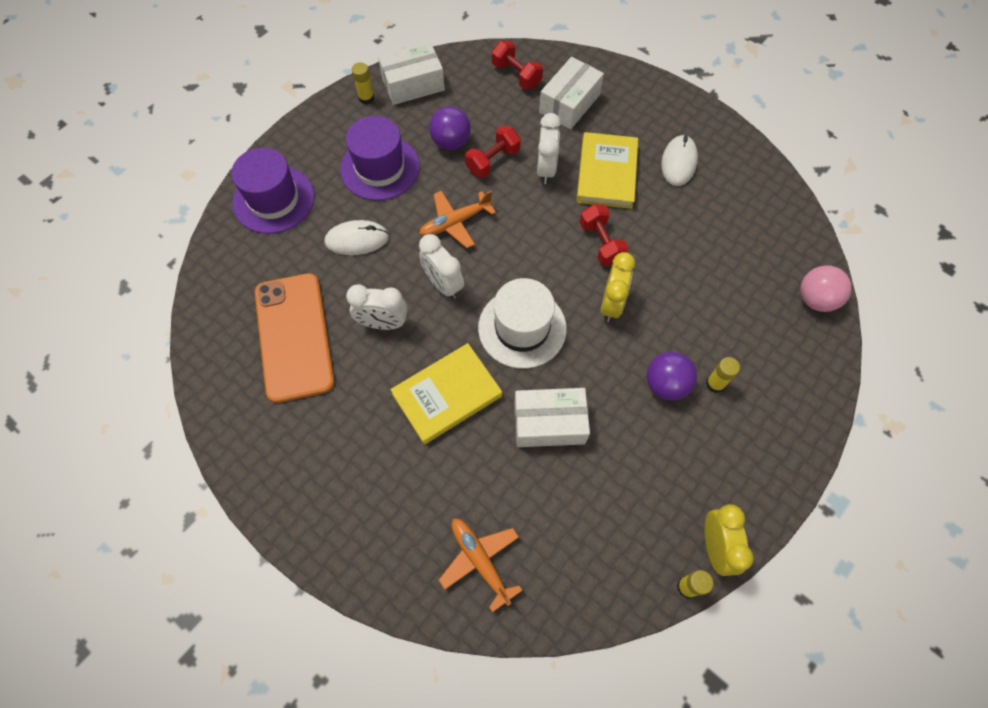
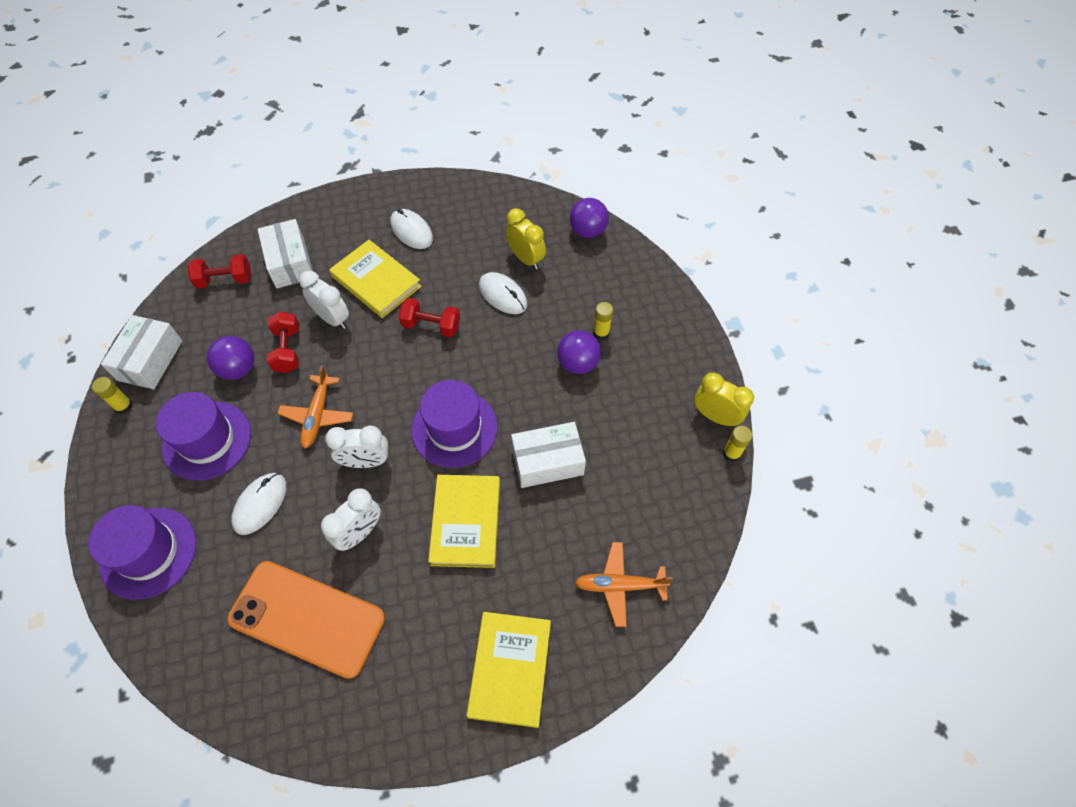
camera: 55 degrees left, 5 degrees down
(349, 514) = (510, 669): none -> yellow book
(522, 328) = (454, 428): white hat -> purple hat
(549, 423) = (547, 461): white box -> white box turned 45 degrees clockwise
(611, 304) = (487, 354): yellow clock -> yellow clock (525, 258)
(680, 276) = (503, 295): none -> white mouse
(815, 299) = (587, 231): pink ball -> purple ball

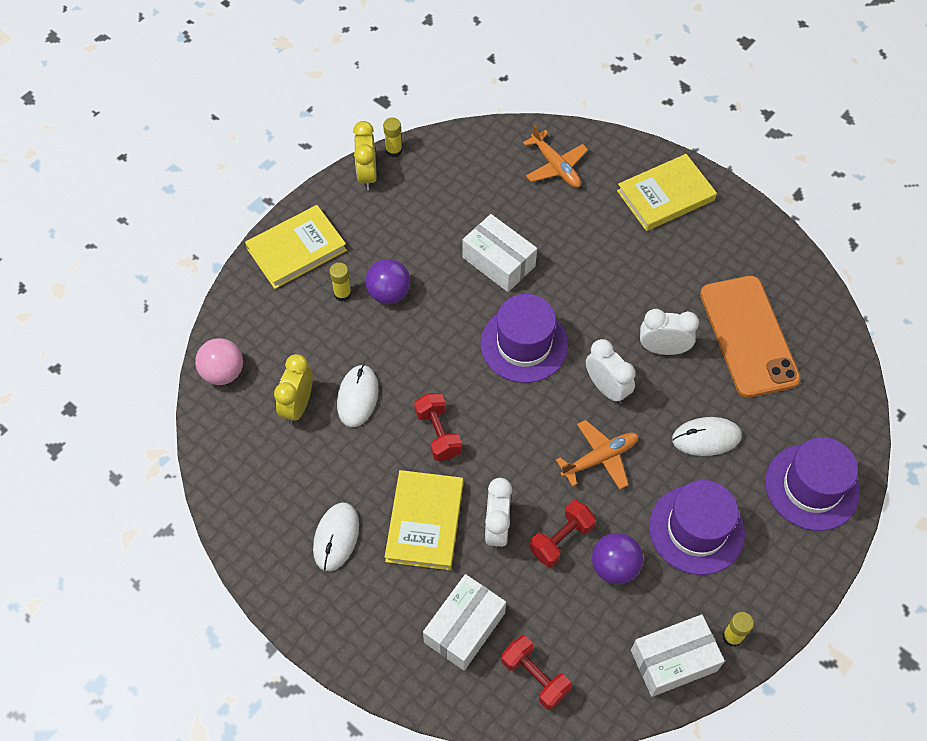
camera: 125 degrees left, 0 degrees up
(466, 522) = (593, 284): yellow book -> yellow book (296, 249)
(587, 231) = (223, 372): purple ball -> pink ball

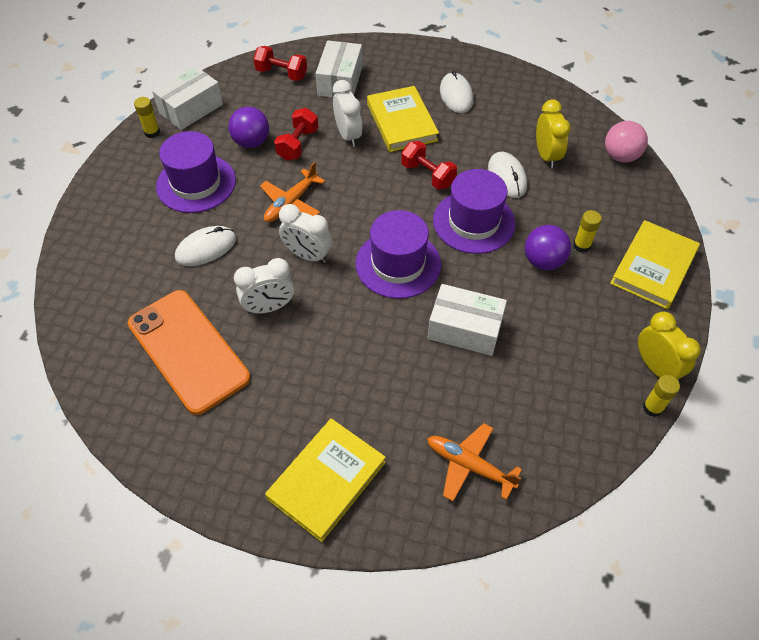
camera: 155 degrees right, 5 degrees down
(812, 487) = (104, 243): purple hat -> purple hat (473, 222)

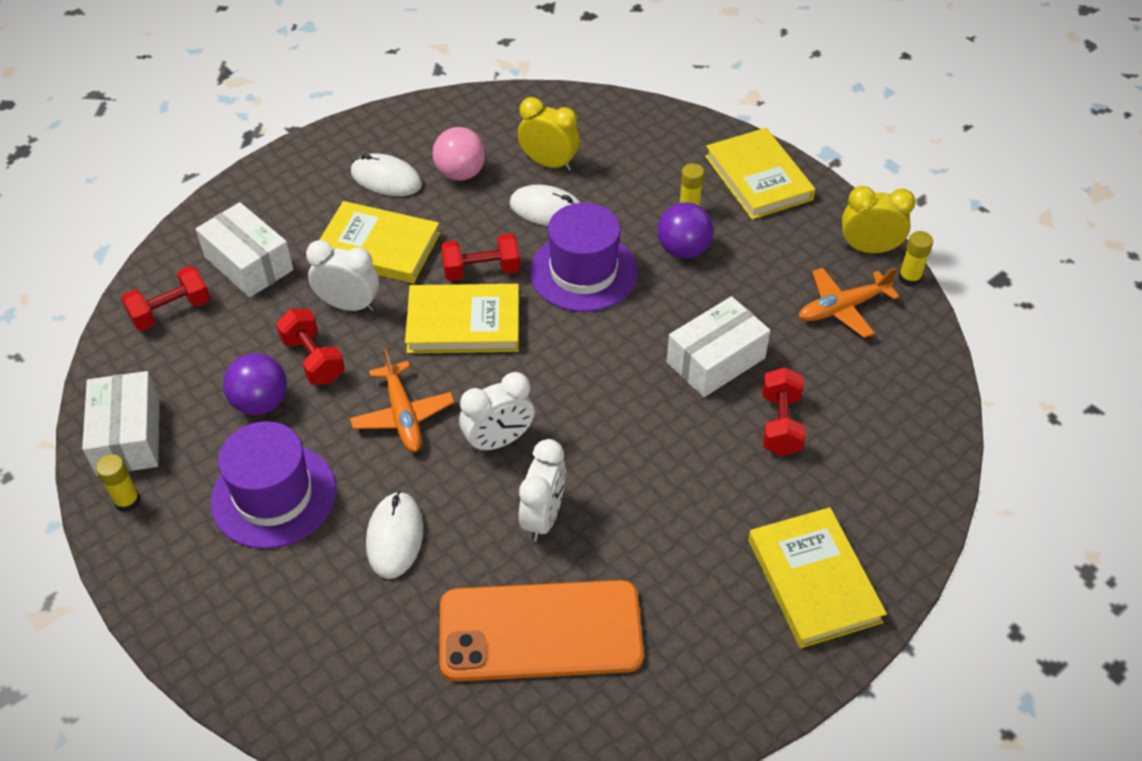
camera: 55 degrees left, 5 degrees down
(380, 190) = (463, 323): none -> yellow book
(398, 264) = (583, 366): purple hat -> none
(442, 394) = (780, 424): none -> red dumbbell
(469, 465) = (877, 449): orange plane -> orange plane (843, 308)
(620, 156) = (603, 112): pink ball -> pink ball (460, 173)

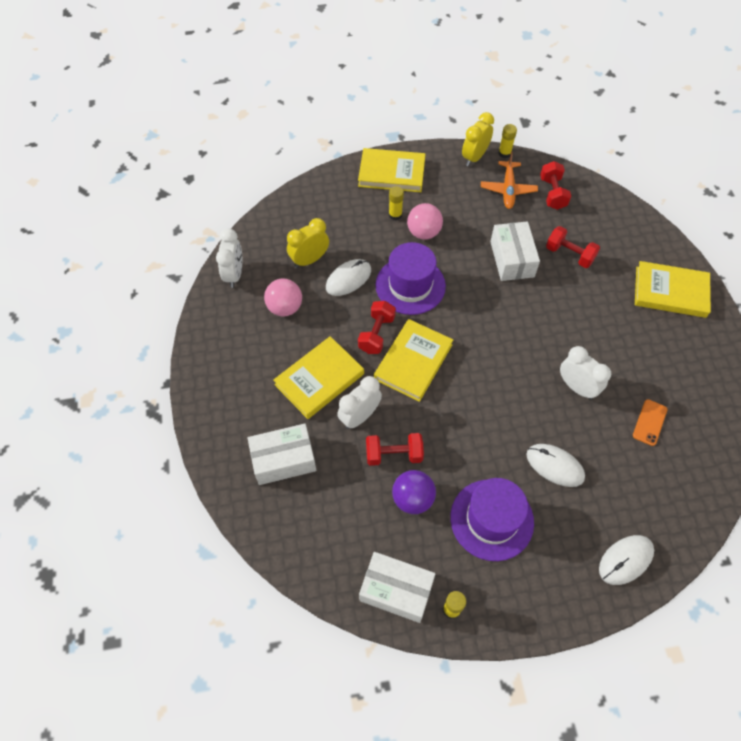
camera: 60 degrees left, 10 degrees up
(171, 311) = (297, 524): red dumbbell -> red dumbbell (552, 193)
(386, 179) = (260, 349): white mouse -> white mouse (625, 560)
(403, 415) = (466, 424): orange plane -> none
(499, 441) = (513, 384): white clock -> white clock (234, 274)
(540, 631) = (650, 422): orange phone -> orange phone, size x0.41
(683, 250) = (423, 233): purple ball -> pink ball

